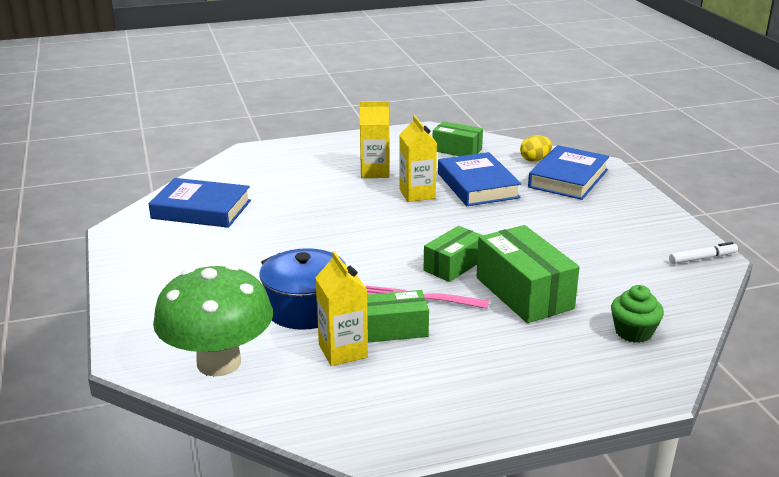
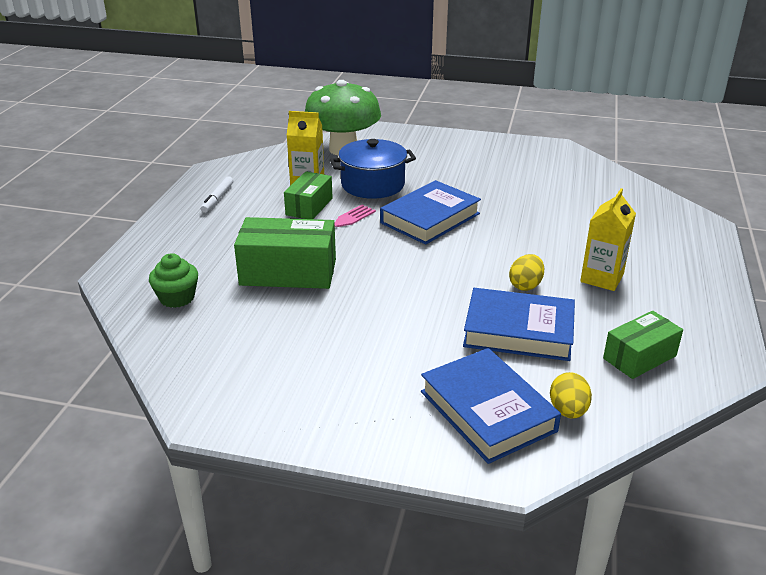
camera: 120 degrees right, 5 degrees up
(201, 209) = (571, 179): blue book -> blue book (430, 218)
(417, 194) = (525, 285): yellow carton -> yellow egg
(453, 265) = (366, 256): green box -> none
(702, 258) = (215, 407): white marker -> white marker (218, 198)

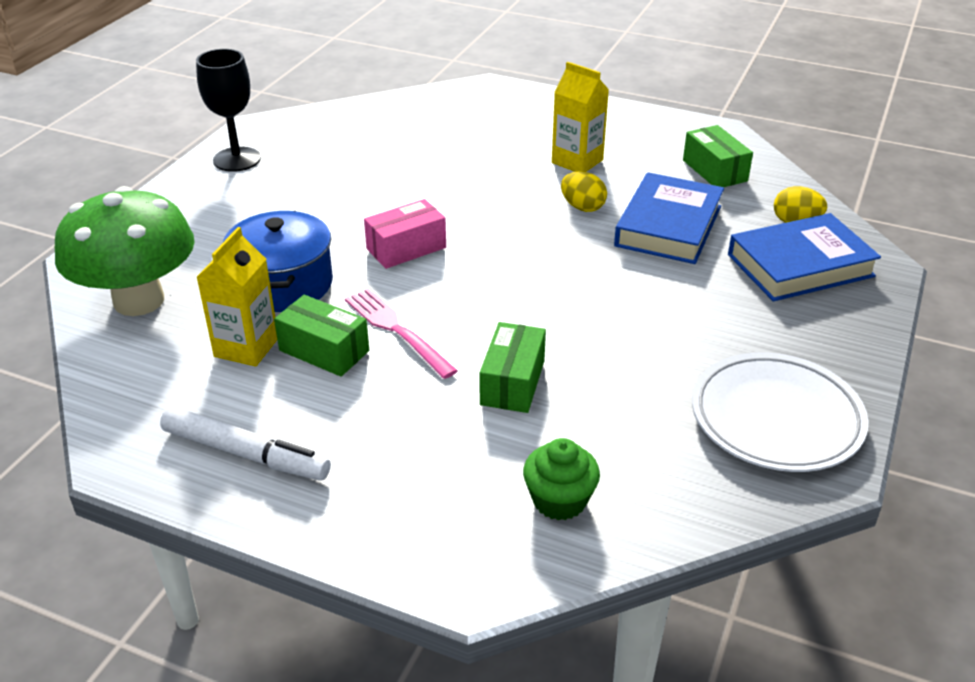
camera: 80 degrees left, 5 degrees up
(218, 198) = (245, 453): white marker -> white marker, size x1.57
(260, 390) = (776, 419): none -> white plate
(288, 272) = (512, 382): green box -> green box, size x0.62
(430, 218) = (406, 248): blue book -> pink box
(510, 148) = (237, 159): none -> black goblet

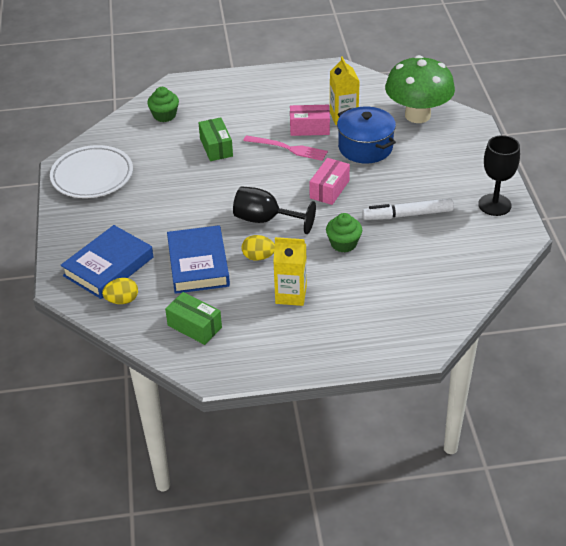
camera: 150 degrees right, 5 degrees up
(245, 453) = (294, 86): white marker -> white marker (408, 215)
(324, 350) = (309, 128): green box -> pink box
(462, 185) = (343, 244): none -> green cupcake
(534, 243) = (265, 220): none -> black goblet

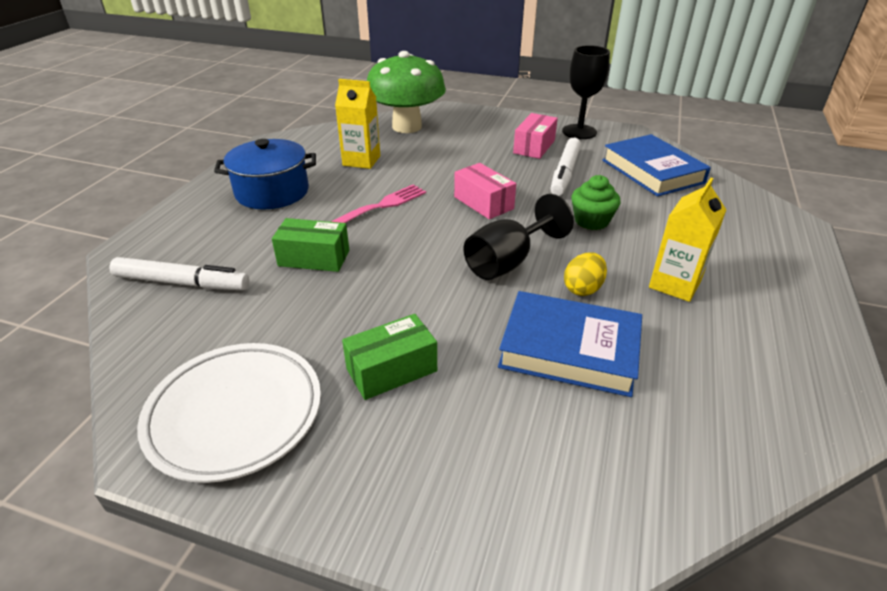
camera: 65 degrees left, 5 degrees down
(108, 266) = (517, 468): blue book -> blue book (652, 171)
(122, 300) = (626, 476): yellow egg -> none
(164, 115) = (181, 283): green cupcake -> white marker
(194, 326) = (722, 397): green box -> green box (391, 370)
(309, 128) = (357, 184): pink box -> pink box (534, 147)
(365, 147) = (429, 164): blue pot -> blue pot (272, 192)

